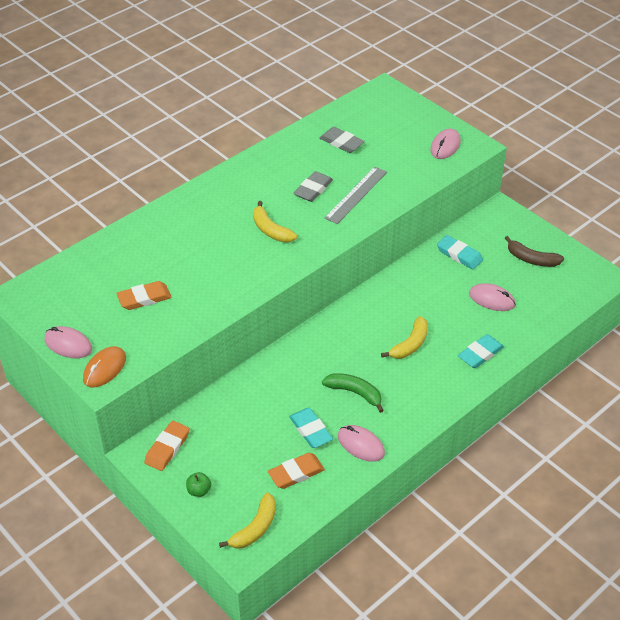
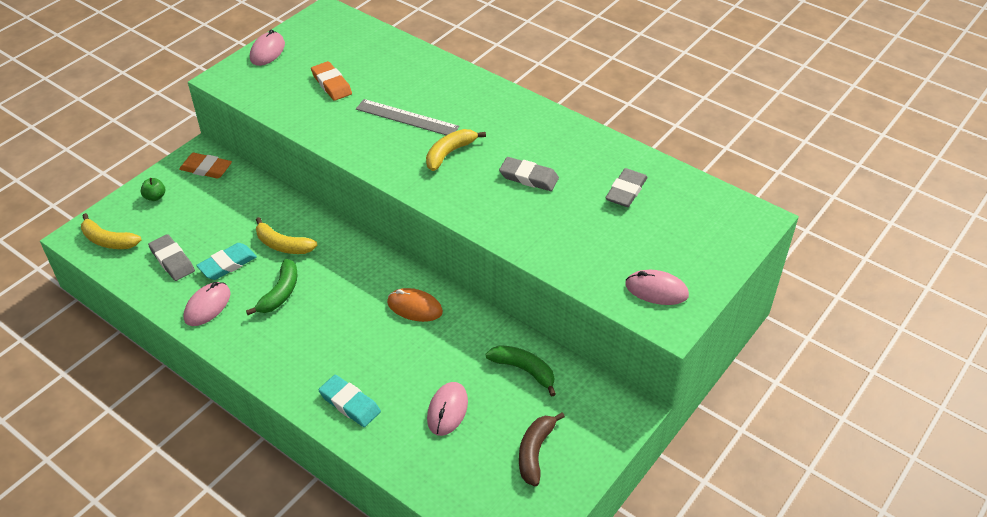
camera: 80 degrees right, 0 degrees up
(104, 369) = (237, 77): orange mouse -> orange mouse (414, 307)
(296, 473) = (172, 260): orange eraser -> grey eraser
(356, 195) = (529, 214): grey ruler -> grey ruler (406, 118)
(410, 344) = (358, 334): yellow banana -> yellow banana (283, 245)
(459, 255) = (524, 370): turquoise eraser -> green banana

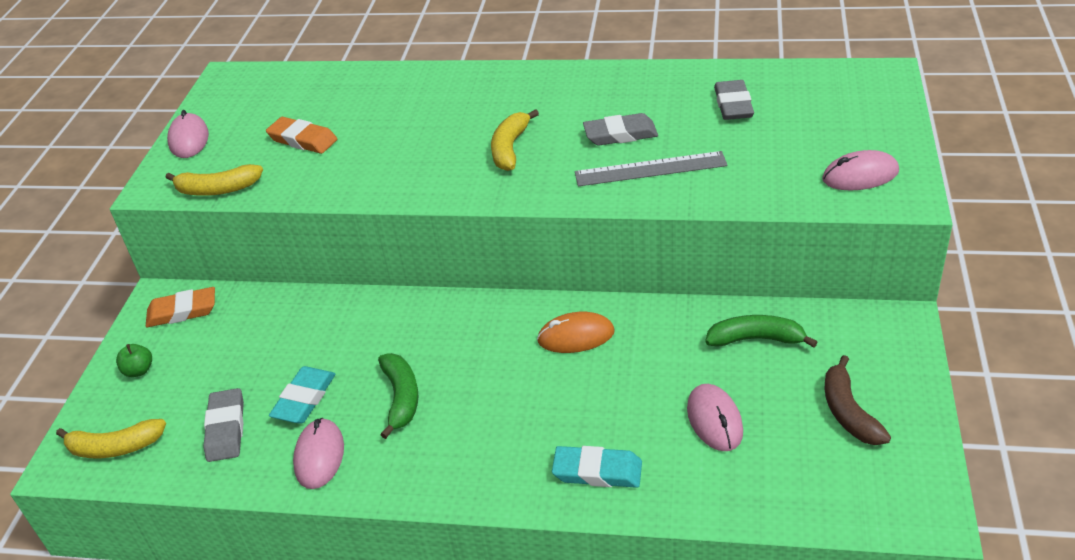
camera: 25 degrees left, 5 degrees down
(172, 260) = (226, 429): grey eraser -> grey eraser turned 60 degrees clockwise
(283, 245) = (357, 346): yellow banana -> yellow banana (217, 189)
(406, 118) = (426, 136): grey ruler -> grey ruler (650, 169)

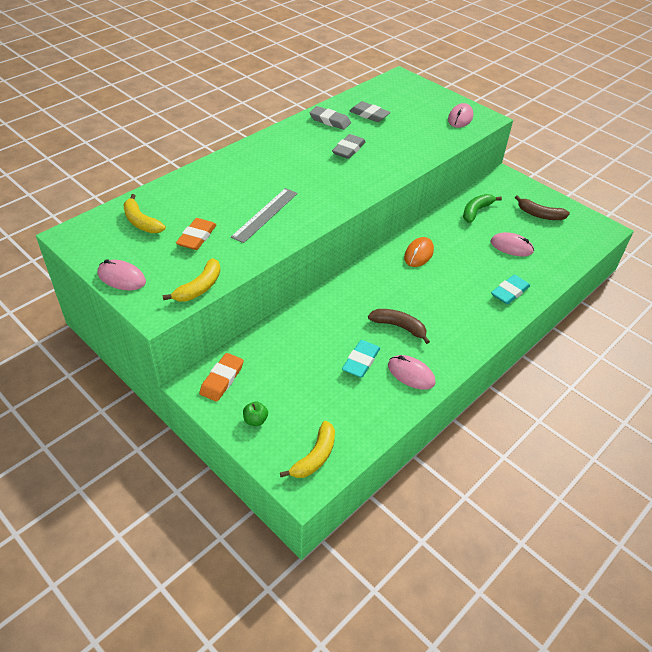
camera: 60 degrees left, 5 degrees up
(226, 429) = (351, 401): grey eraser -> grey eraser (330, 121)
(302, 140) = (197, 237): orange eraser -> orange eraser turned 45 degrees counterclockwise
(304, 399) = (361, 361): turquoise eraser -> turquoise eraser turned 60 degrees clockwise
(401, 398) = (399, 327): green banana -> brown banana
(510, 148) = (313, 181): yellow banana -> yellow banana (141, 222)
(650, 169) = (387, 156): grey ruler -> grey ruler (265, 215)

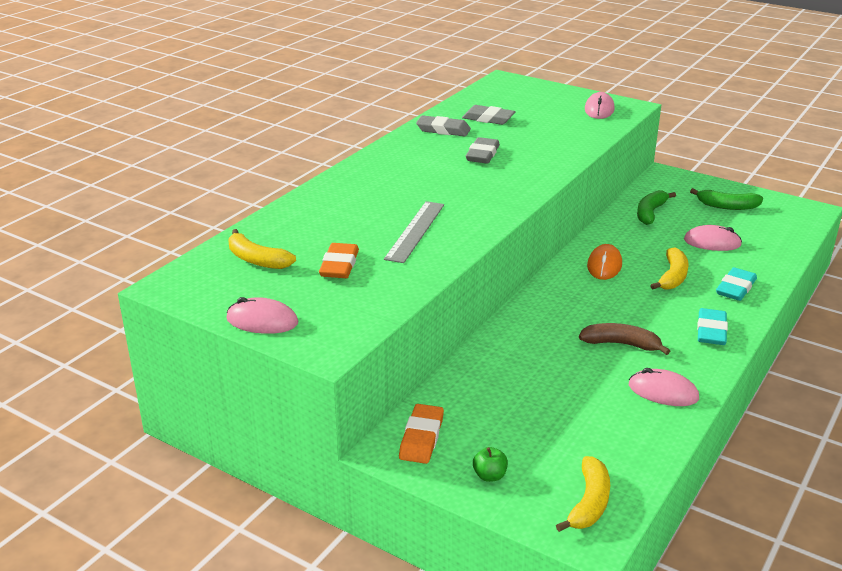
camera: 10 degrees left, 15 degrees down
(199, 287) = (372, 316): yellow banana -> yellow banana (672, 277)
(361, 361) = (593, 388): turquoise eraser -> turquoise eraser (711, 331)
(540, 215) = (727, 206): brown banana -> green banana

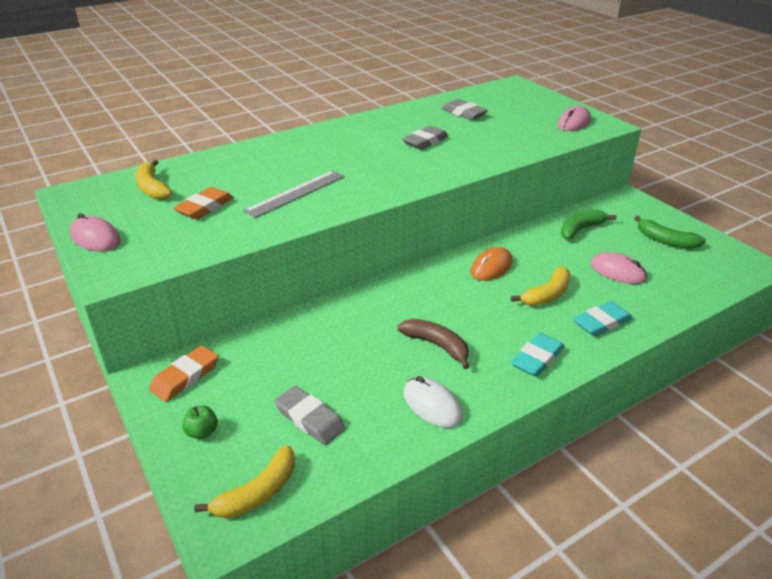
camera: 25 degrees right, 5 degrees up
(443, 130) = (415, 115): grey eraser -> grey eraser (310, 419)
(663, 392) = (432, 405): pink mouse -> white mouse

